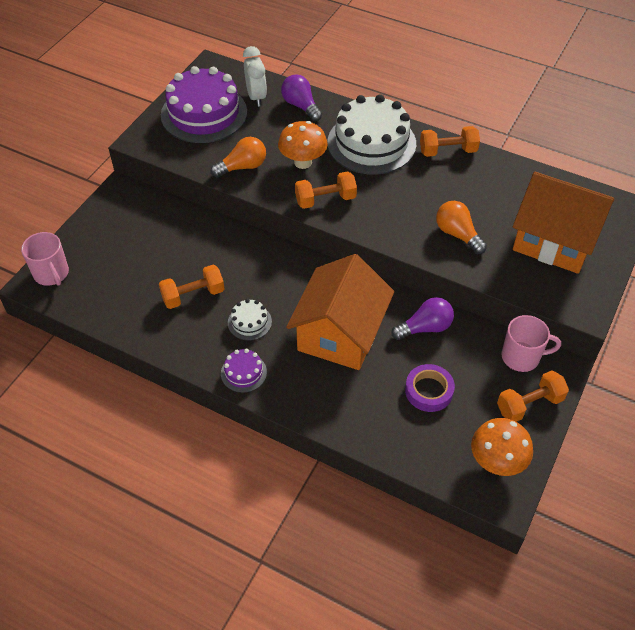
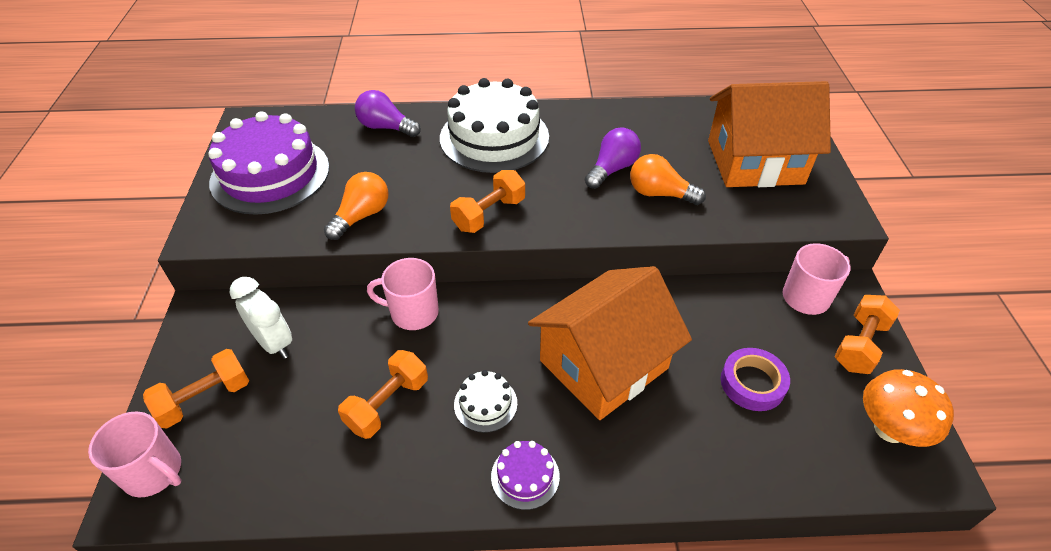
camera: 30 degrees left, 5 degrees down
(243, 246) = (413, 312): none -> pink mug
(256, 97) = (325, 136): white clock -> white clock (274, 343)
(303, 162) = (432, 184): orange mushroom -> none
(340, 333) = (604, 364): orange house -> orange house turned 60 degrees clockwise
(425, 328) = (689, 312): purple light bulb -> purple light bulb (612, 169)
(448, 151) = (580, 117): orange dumbbell -> orange dumbbell (205, 399)

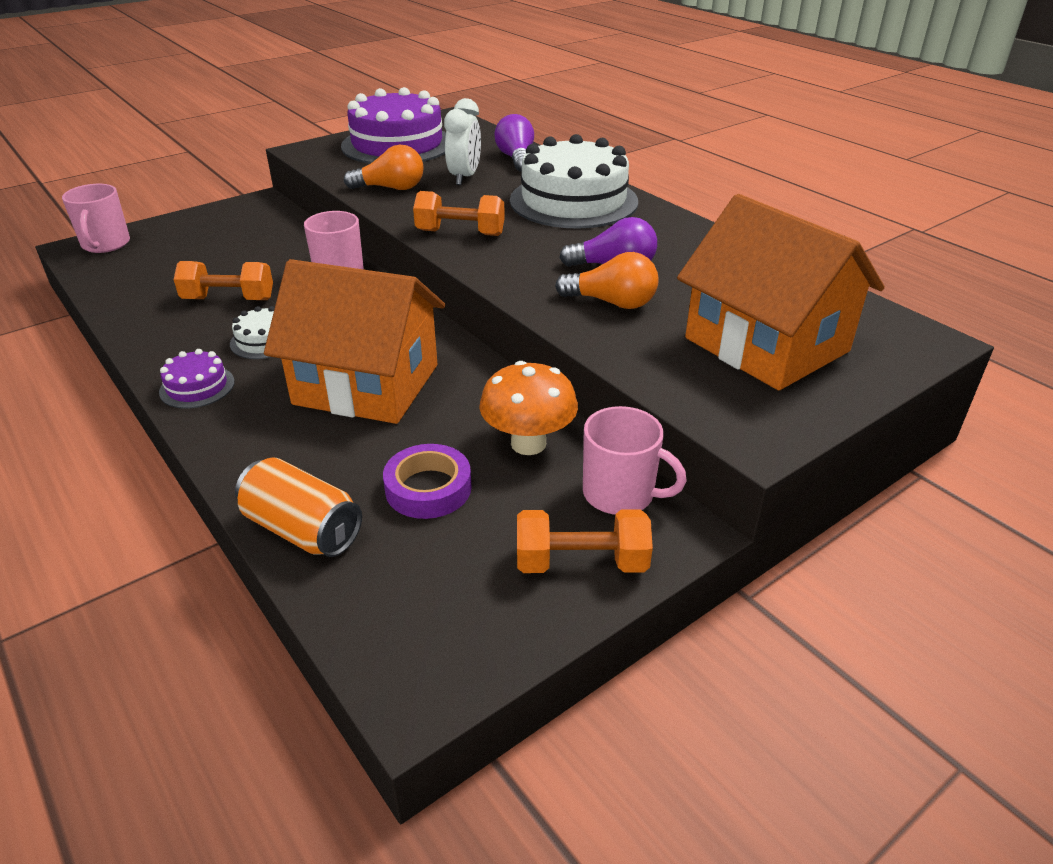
camera: 55 degrees right, 10 degrees down
(205, 399) = (180, 234): orange dumbbell -> none
(274, 343) = (253, 236): white clock -> white clock (464, 177)
(659, 194) = (612, 303): orange light bulb -> orange light bulb turned 120 degrees clockwise
(761, 470) = (303, 530): none -> orange can
(889, 429) = (450, 626): orange mushroom -> orange mushroom (528, 443)

